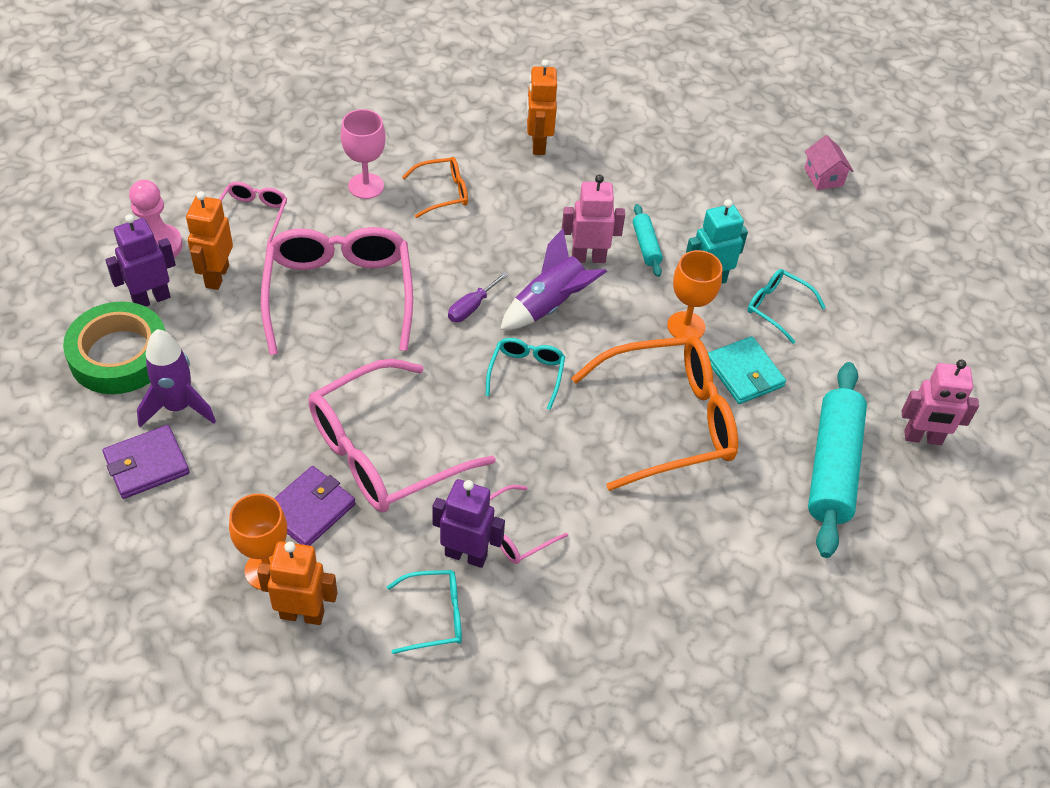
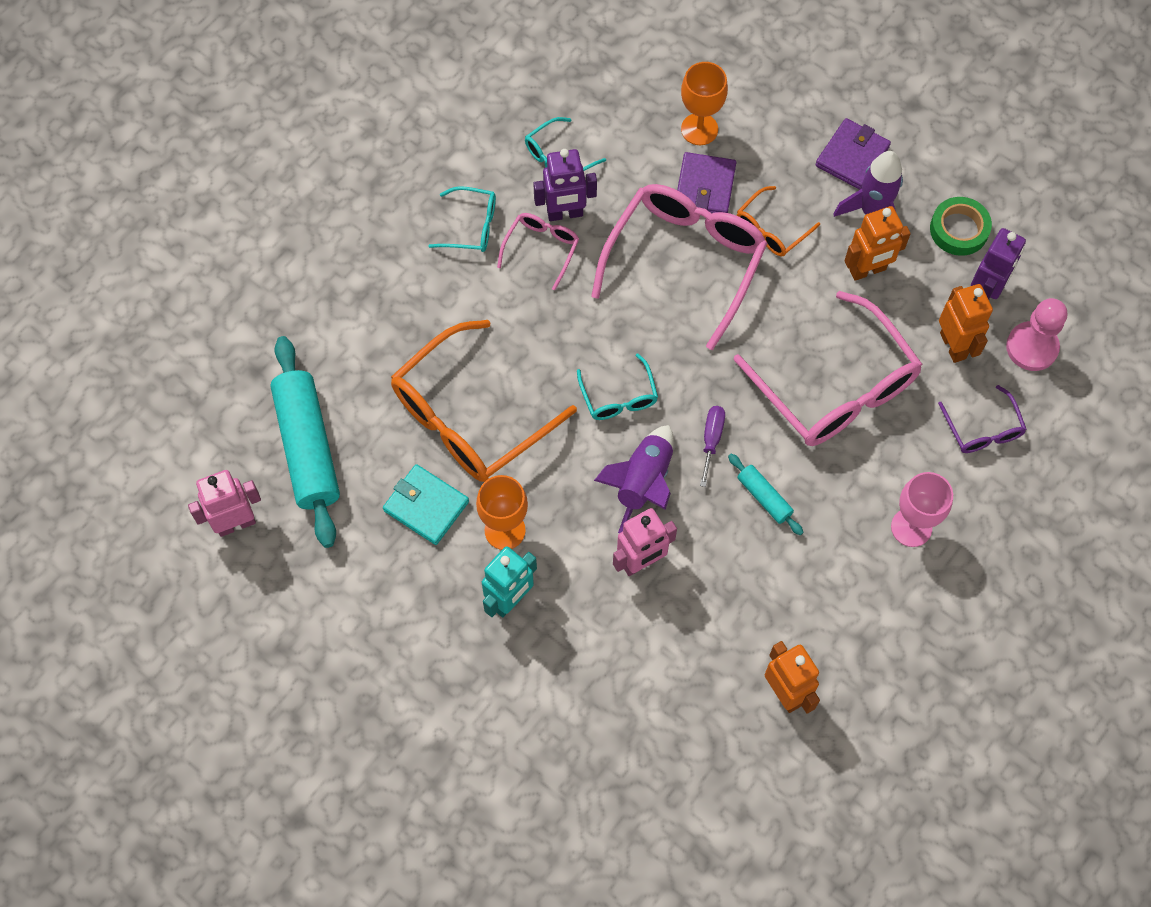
camera: 155 degrees right, 15 degrees up
(119, 355) = (959, 229): green tape -> green tape, size x0.63
(252, 215) = (983, 429): pink glasses -> purple glasses
(302, 614) = (651, 113): orange robot -> orange robot (867, 270)
(443, 192) = (833, 563): orange glasses -> orange glasses (771, 229)
(646, 246) = (594, 611): turquoise rolling pin -> turquoise rolling pin (764, 497)
(777, 308) = (427, 604): turquoise glasses -> turquoise glasses (471, 226)
(823, 177) = (453, 833): pink house -> none

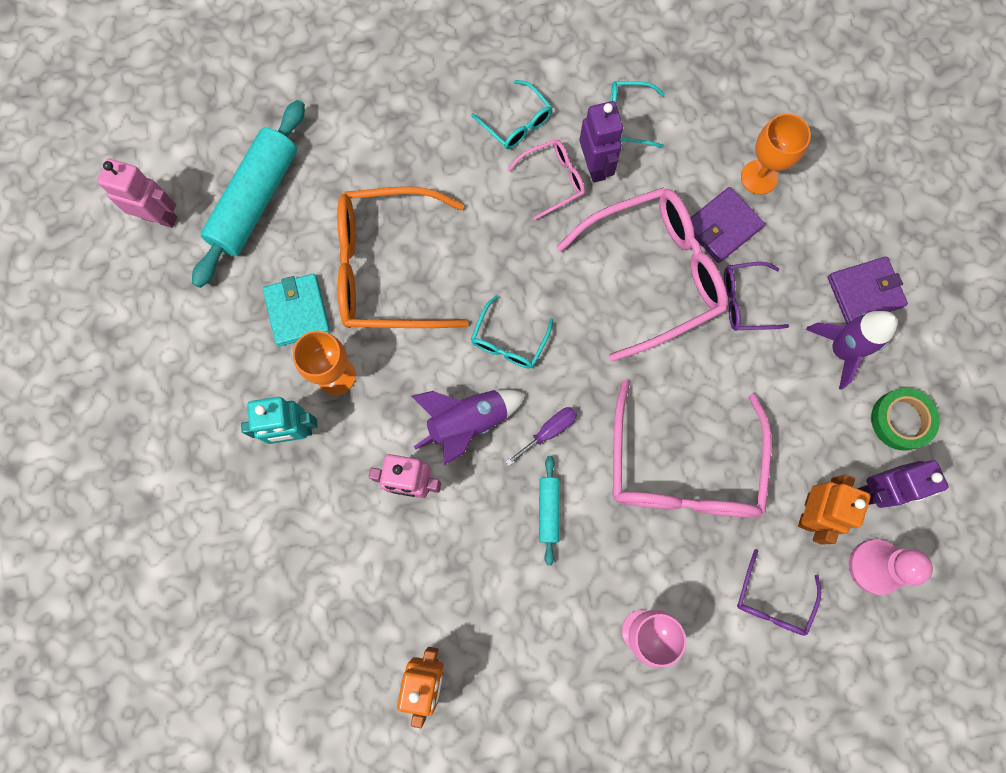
camera: 40 degrees right, 10 degrees up
(565, 214) = (595, 166): purple robot -> purple robot turned 135 degrees counterclockwise
(771, 229) = (745, 301): orange glasses -> purple glasses
(867, 270) = (794, 395): orange robot -> none

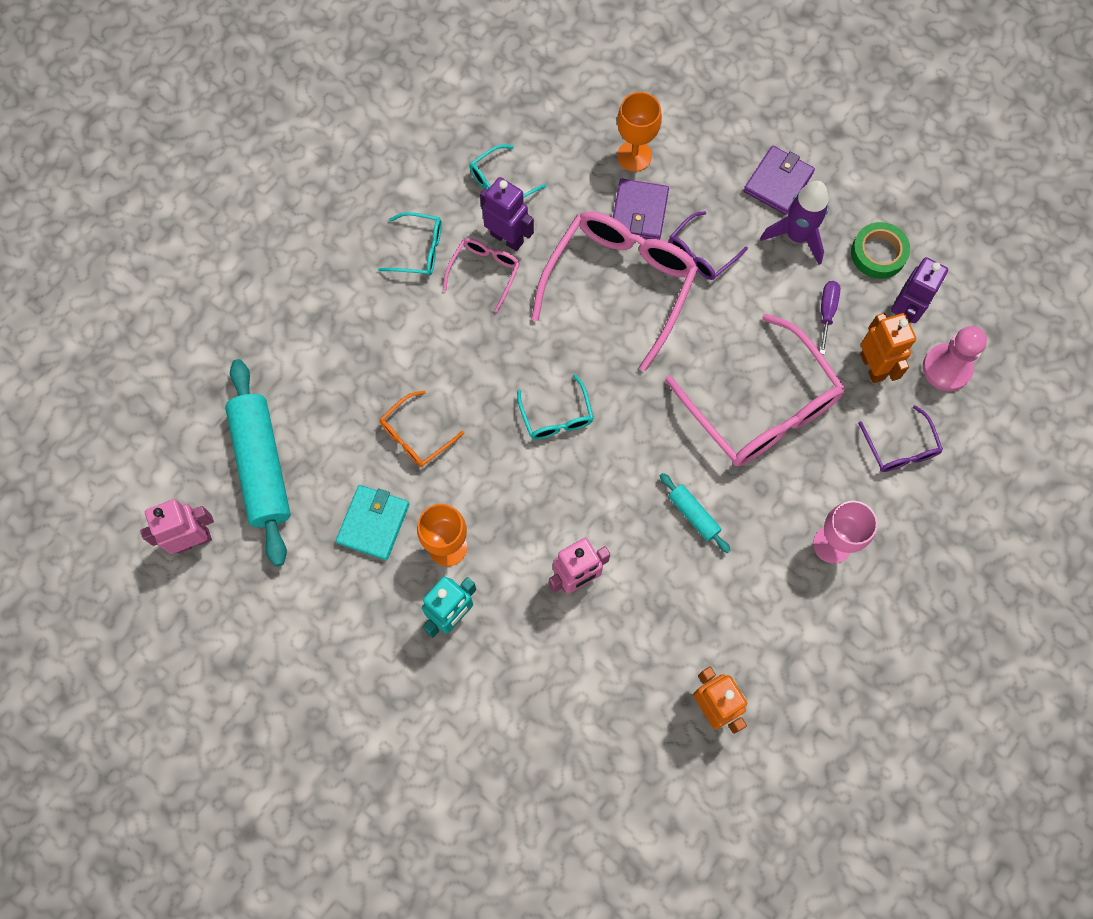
camera: 40 degrees left, 5 degrees down
(297, 311) = (373, 523): turquoise wallet -> turquoise wallet turned 75 degrees clockwise
(387, 268) = (416, 436): orange glasses -> orange glasses, size x0.48
(467, 422) = (579, 500): purple rocket -> none
(549, 431) = (644, 458): purple screwdriver -> purple screwdriver (826, 312)

